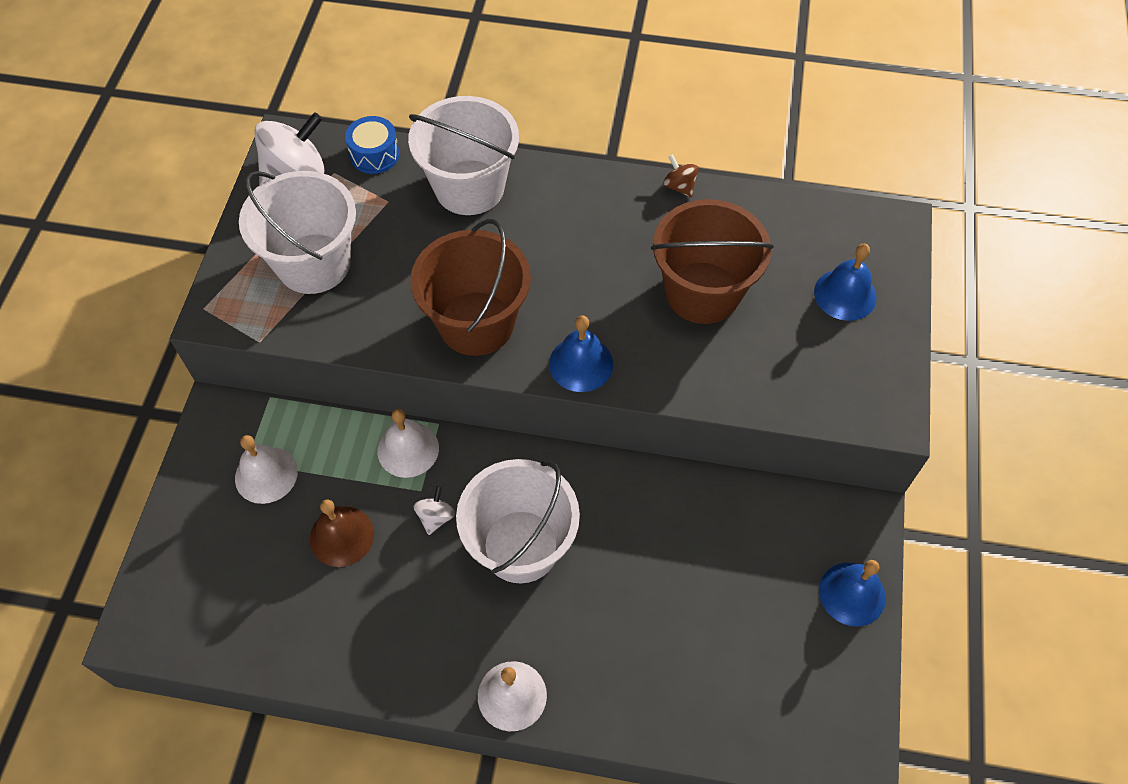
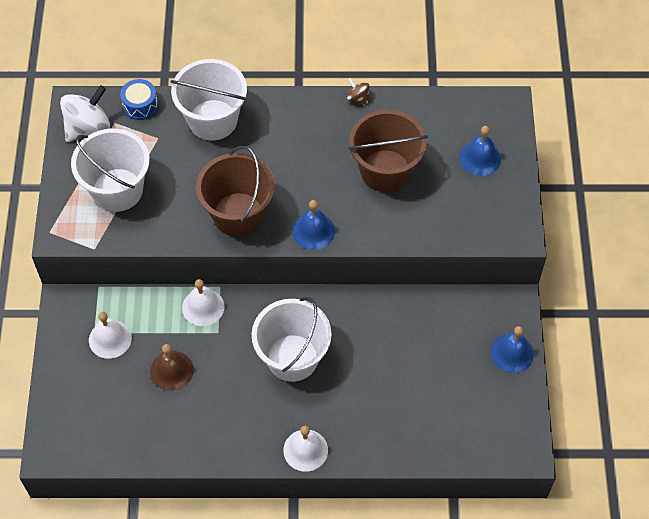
camera: 10 degrees left, 0 degrees up
(435, 517) = (232, 348): white spinning top -> none

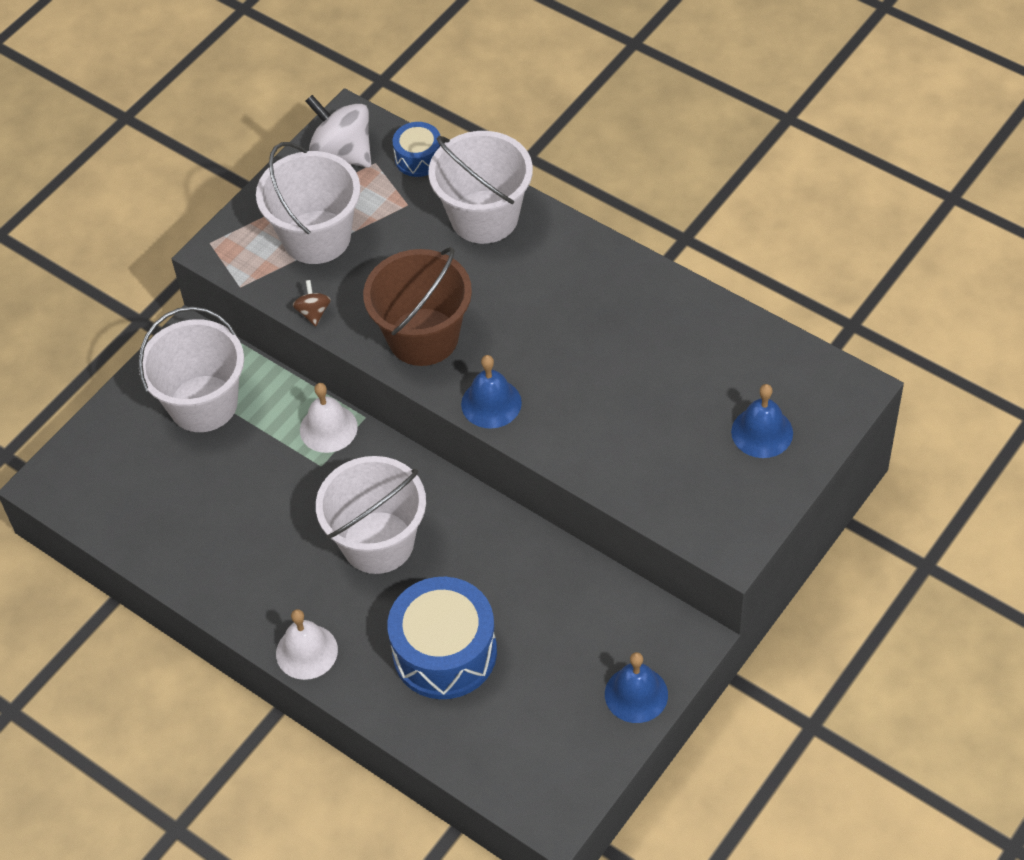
camera: 40 degrees right, 5 degrees down
(88, 127) = (342, 153): white spinning top -> white spinning top turned 135 degrees counterclockwise
(110, 339) = (203, 404): white bell -> white bucket
(171, 370) = (238, 476): brown bell -> none
(358, 98) = (673, 282): brown spinning top -> brown spinning top (313, 312)
(385, 171) = (633, 383): brown bucket -> none
(386, 398) = (445, 652): none -> blue drum

